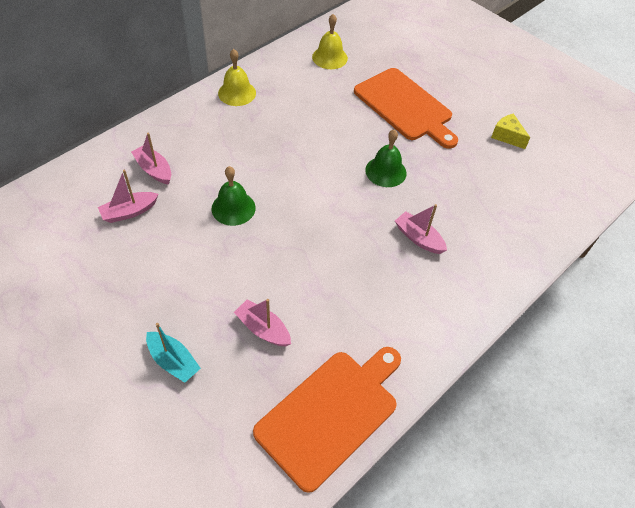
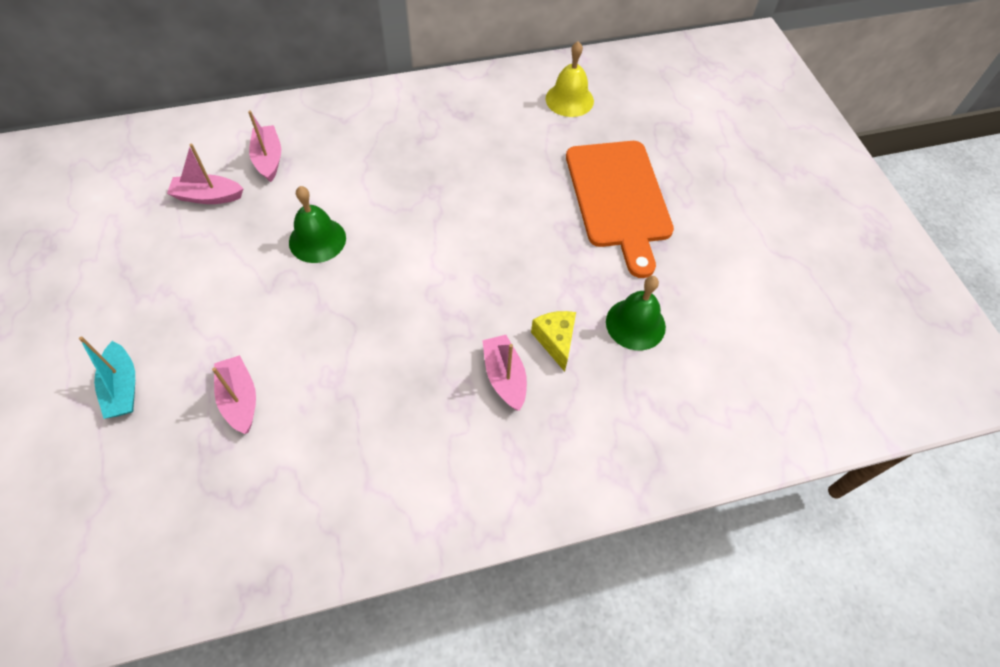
camera: 30 degrees right, 5 degrees up
(237, 93) = (425, 103): yellow bell -> none
(331, 414) = (234, 542): orange cutting board -> none
(385, 171) = (529, 272): green bell -> green bell (635, 324)
(507, 136) = (730, 294): yellow cheese -> yellow cheese (555, 341)

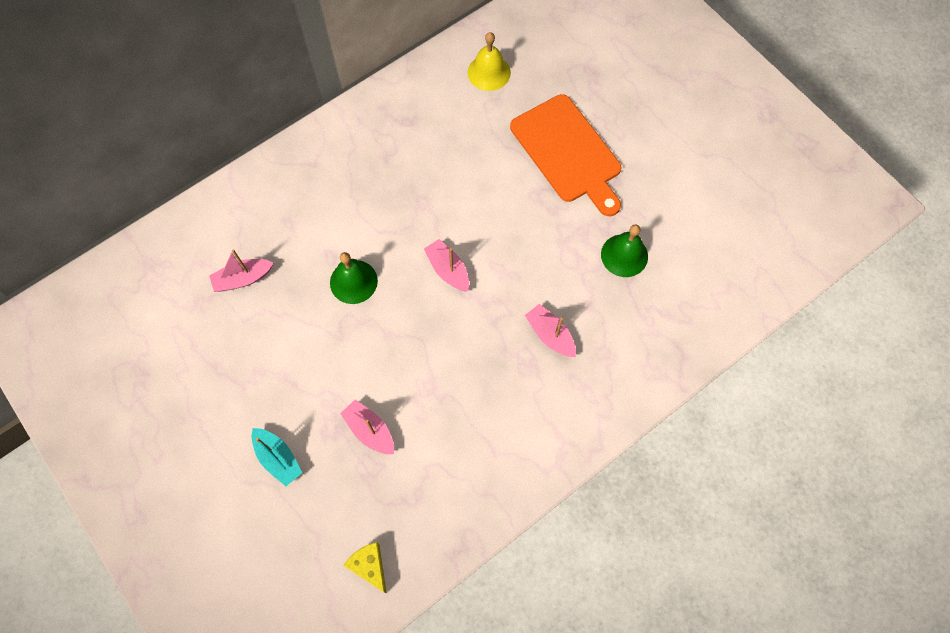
camera: 20 degrees left, 10 degrees up
(268, 159) = (272, 225): pink boat -> pink boat (448, 270)
(555, 341) = (573, 292): yellow cheese -> yellow cheese (369, 566)

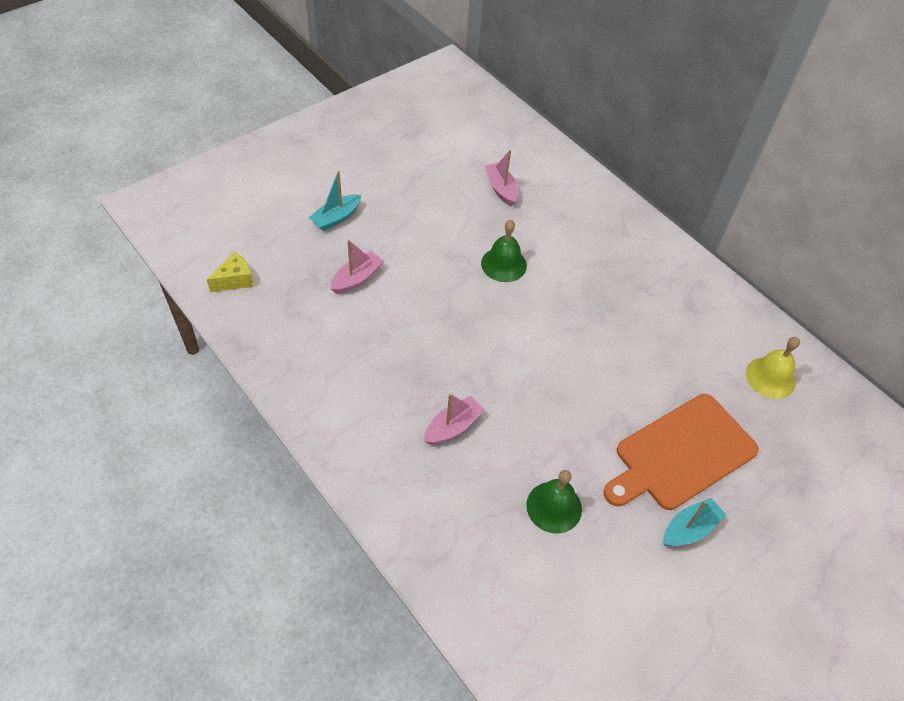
camera: 85 degrees right, 15 degrees down
(448, 270) = (521, 338): pink boat -> none
(636, 157) = (689, 529): none -> turquoise boat

